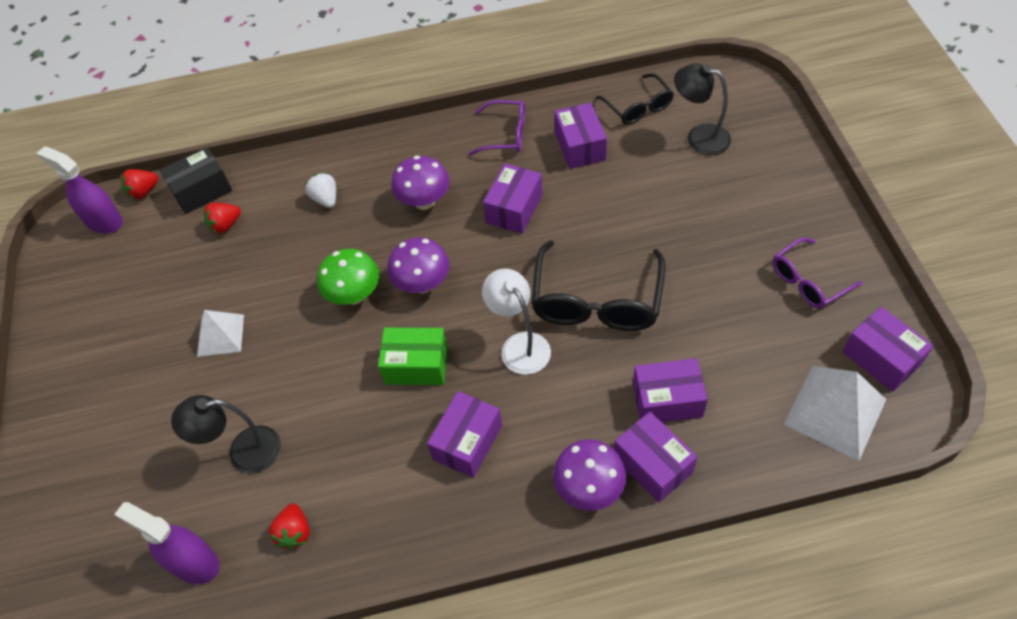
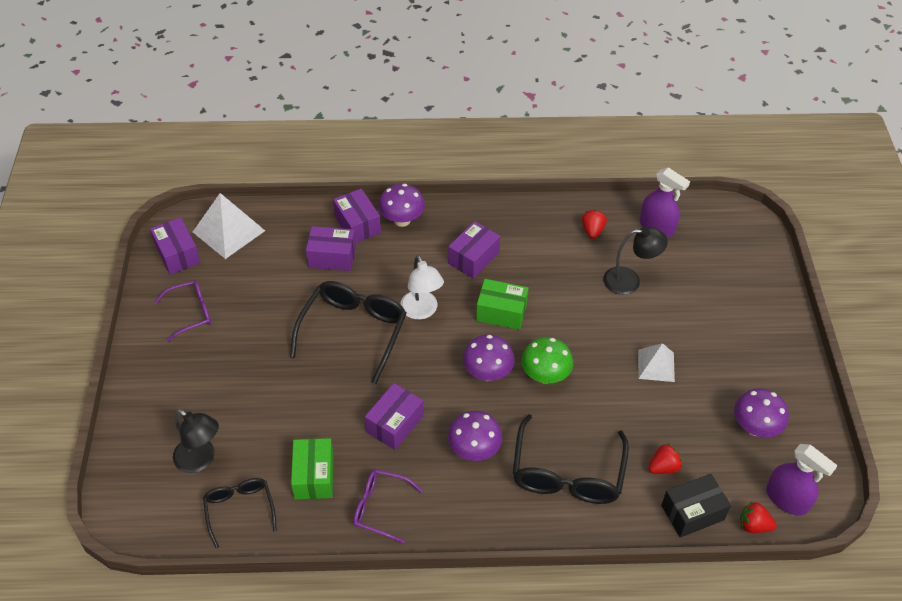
camera: 175 degrees left, 5 degrees down
(118, 285) = (755, 427): none -> purple mushroom
(143, 192) = (753, 525): red strawberry -> red strawberry turned 135 degrees counterclockwise
(325, 199) = (567, 474): white strawberry -> black glasses
(580, 146) = (314, 476): purple box -> green box

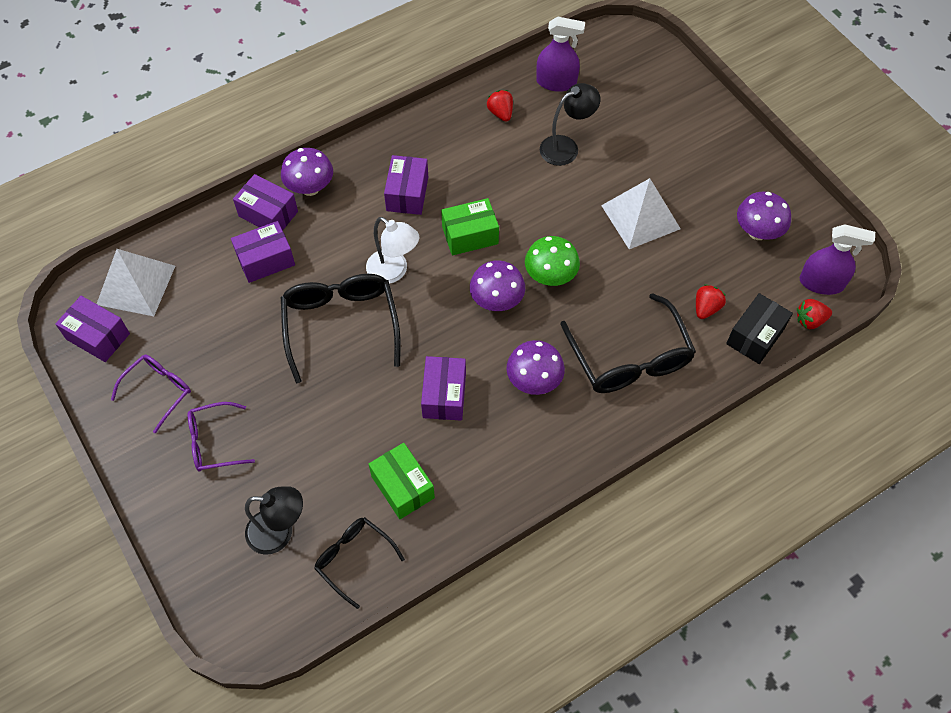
camera: 30 degrees left, 10 degrees up
(380, 508) = (485, 482): purple glasses -> purple glasses (213, 442)
(656, 365) = (640, 217): white pyramid -> white pyramid, size x1.59

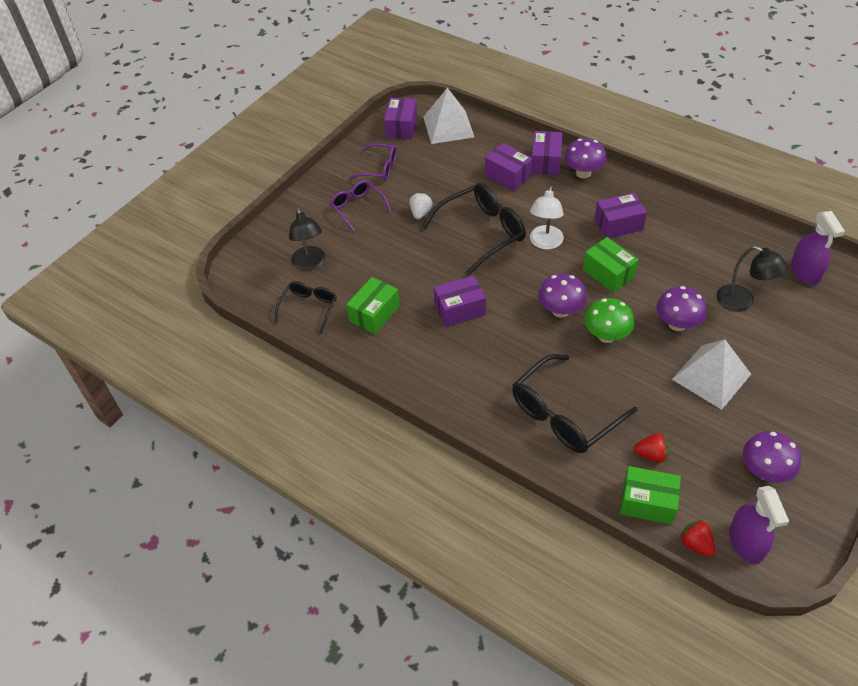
camera: 70 degrees right, 10 degrees down
(269, 375) = (420, 213): none -> white strawberry
(500, 113) = (740, 249): red strawberry -> none
(534, 381) = (504, 358): purple mushroom -> purple mushroom (677, 324)
(755, 336) = (647, 502): black box -> green box

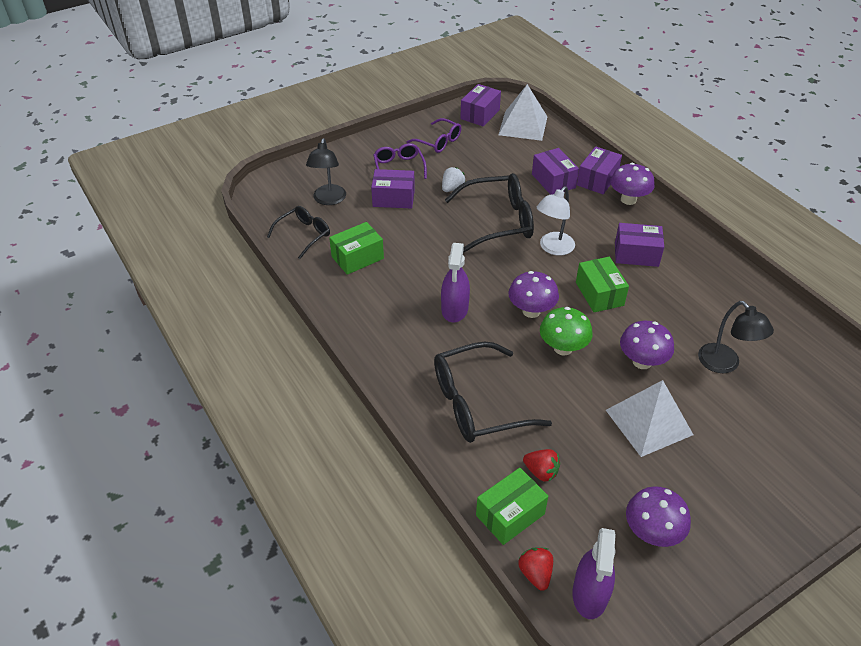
camera: 20 degrees right, 5 degrees down
(459, 309) = (436, 279): purple box -> purple box (393, 198)
(647, 502) = (510, 514): green box -> green box turned 75 degrees counterclockwise
(805, 272) = (811, 359): purple spray bottle -> purple spray bottle (454, 309)

